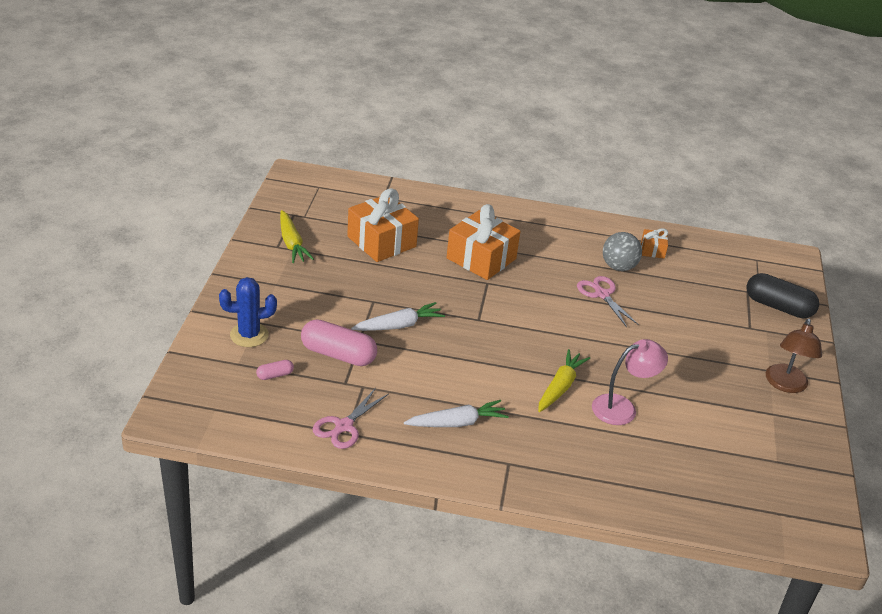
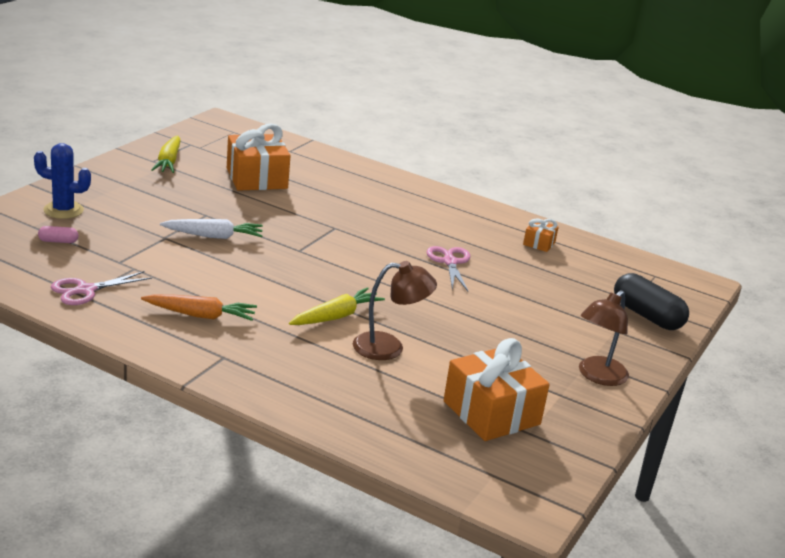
camera: 20 degrees right, 10 degrees down
(338, 355) = (133, 242): pink capsule -> none
(457, 423) = (201, 315): white carrot -> orange carrot
(481, 258) = (346, 210): orange gift -> orange gift (491, 413)
(618, 267) = (488, 247): grey ball -> none
(622, 407) = (389, 347): pink lamp -> brown lamp

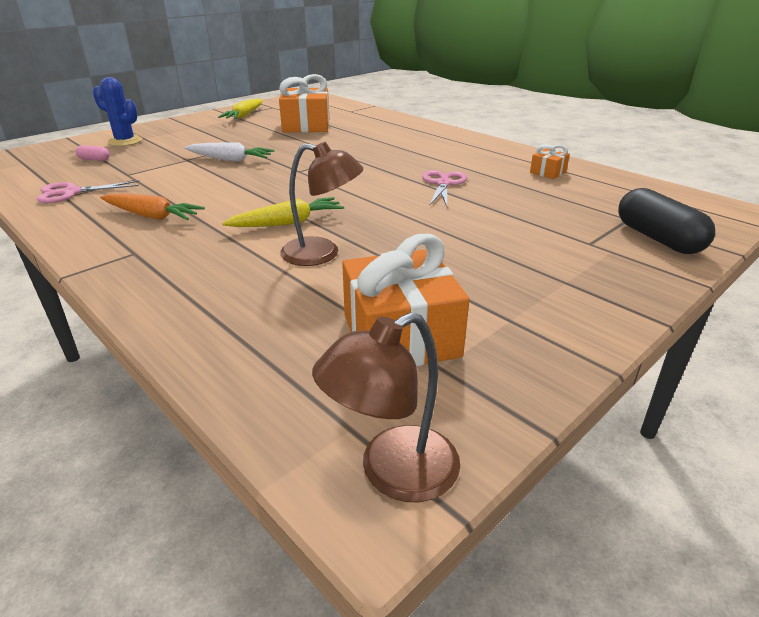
camera: 20 degrees right, 5 degrees up
(597, 376) = (571, 301): brown lamp -> brown lamp (393, 473)

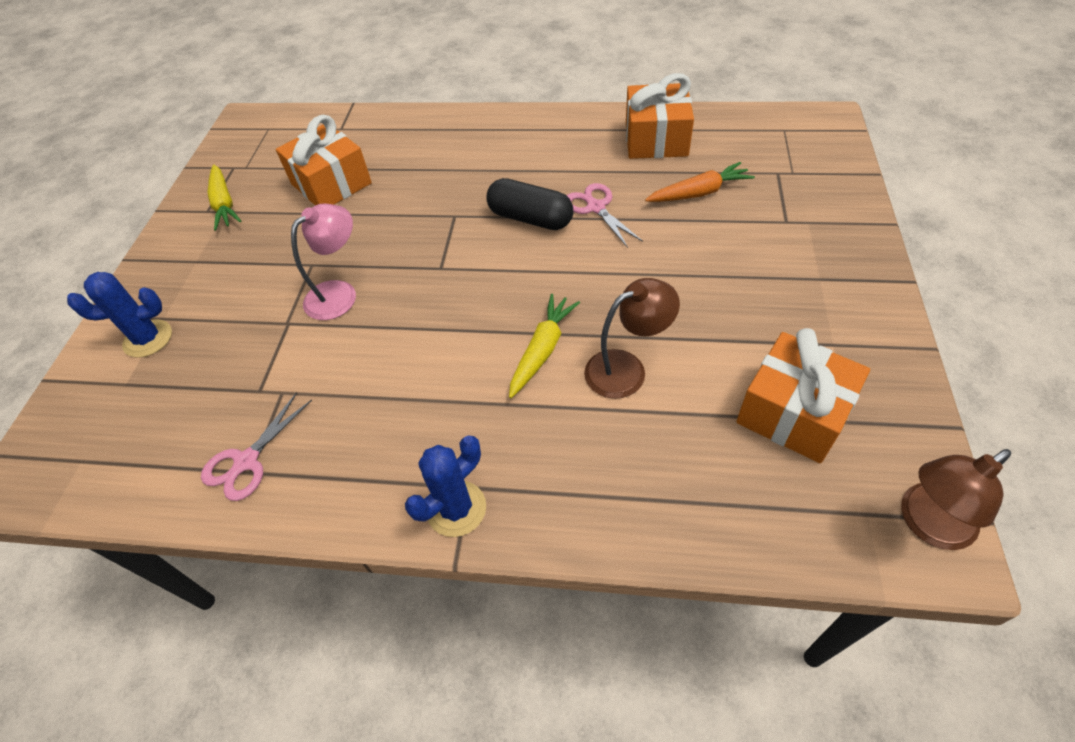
camera: 35 degrees left, 20 degrees up
(94, 160) = (169, 394): pink capsule -> none
(110, 257) = (456, 508): none -> blue cactus
(152, 216) = (401, 430): orange carrot -> orange carrot (699, 193)
(230, 160) = (339, 293): white carrot -> pink lamp
(393, 473) = (927, 524): brown lamp -> brown lamp turned 45 degrees clockwise
(548, 172) = (656, 139): orange gift -> orange gift, size x2.10
(657, 238) = (819, 187): black capsule -> black capsule (530, 218)

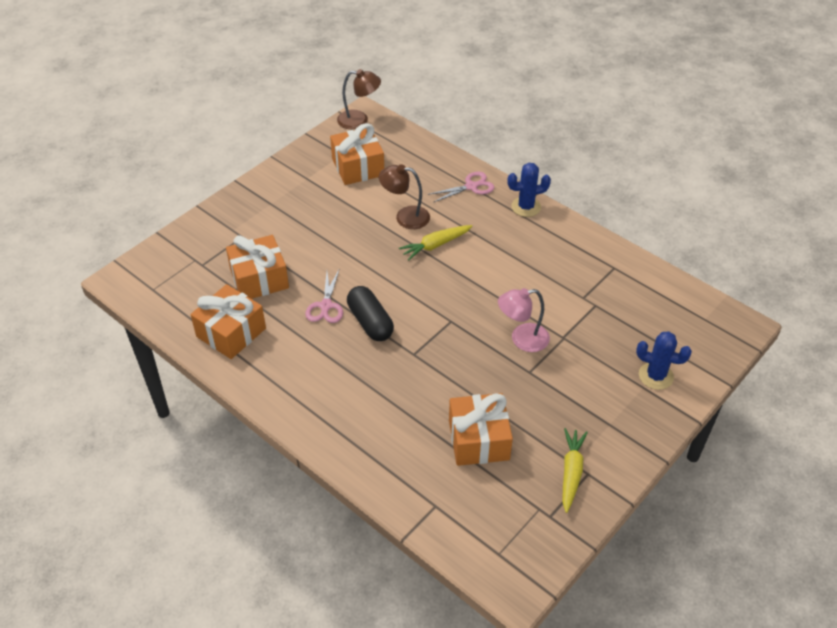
camera: 150 degrees left, 5 degrees down
(247, 461) = (614, 273): pink scissors -> pink scissors (471, 186)
(699, 193) = (259, 279): orange carrot -> orange gift

